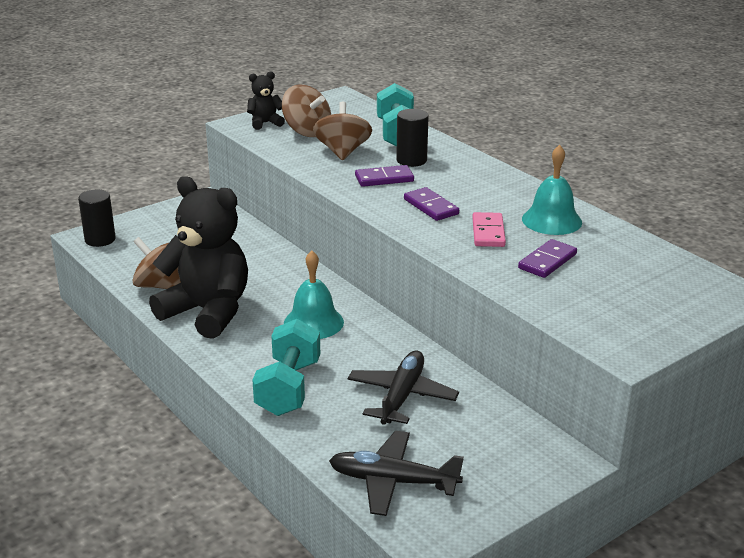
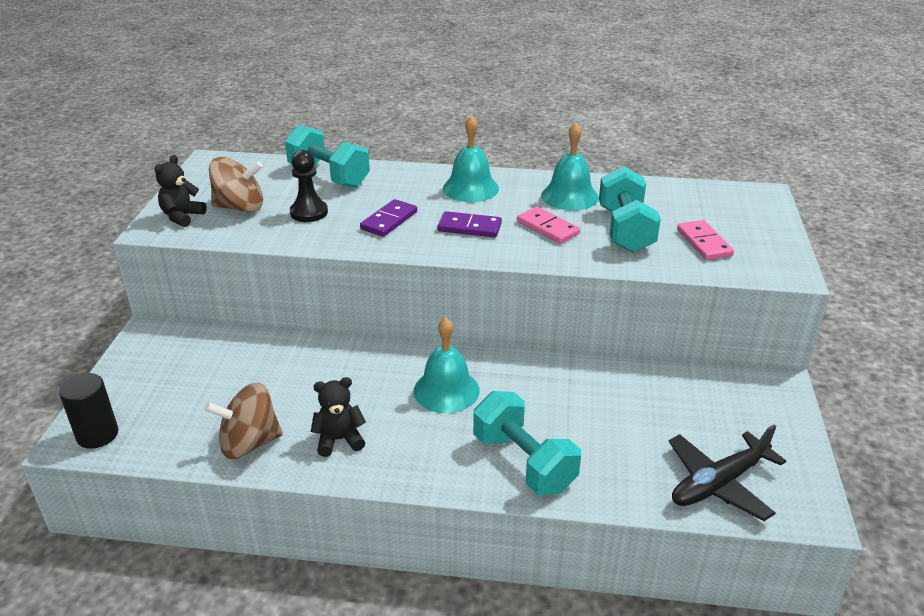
camera: 45 degrees left, 5 degrees up
(207, 312) = (339, 440): black teddy bear -> black teddy bear, size x0.44
(342, 152) = (309, 212): brown spinning top -> black pawn
(402, 396) = (611, 409): black plane -> none
(411, 160) = (381, 194): black cylinder -> none
(483, 183) = (470, 188): none -> turquoise bell
(547, 261) = (625, 230): purple domino -> turquoise dumbbell
(596, 300) = (704, 243): none -> pink domino

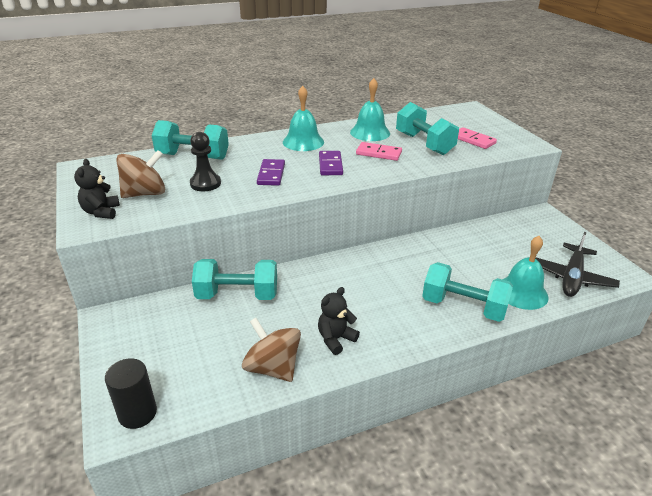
camera: 30 degrees left, 0 degrees up
(249, 443) = (273, 368): brown spinning top -> brown spinning top turned 90 degrees clockwise
(285, 353) = (237, 295): none -> turquoise dumbbell
(446, 390) = (373, 280): turquoise bell -> turquoise bell (522, 292)
(469, 227) = (330, 165): purple domino -> purple domino turned 75 degrees counterclockwise

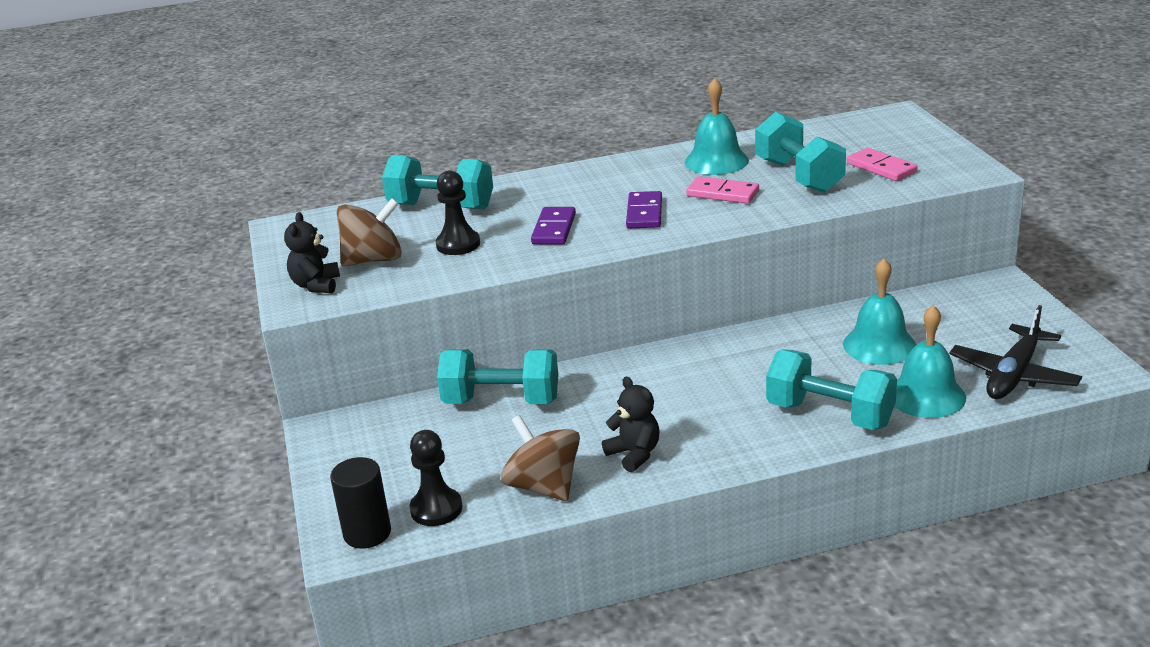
camera: 10 degrees right, 5 degrees down
(192, 389) = (436, 509): none -> black pawn
(303, 142) = (608, 179): turquoise bell -> turquoise bell (879, 345)
(335, 339) = (634, 454): black teddy bear -> black teddy bear turned 90 degrees clockwise

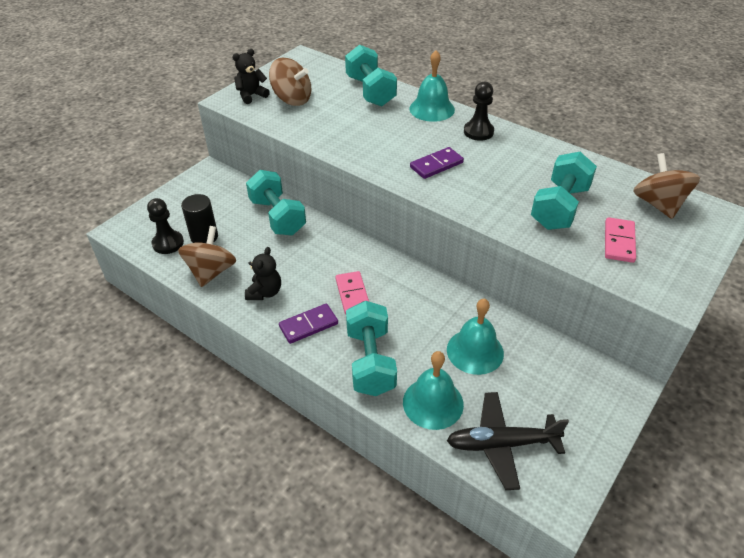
camera: 50 degrees right, 15 degrees up
(367, 533) = (135, 231): black cylinder -> black cylinder (204, 237)
(458, 244) = (333, 117): black pawn -> black pawn (478, 132)
(554, 229) = (382, 141): purple domino -> purple domino (308, 325)
(716, 161) = (539, 162): turquoise bell -> turquoise bell (432, 109)
(722, 193) = (497, 185): pink domino -> pink domino (353, 295)
(851, 132) = (658, 204): none -> brown spinning top

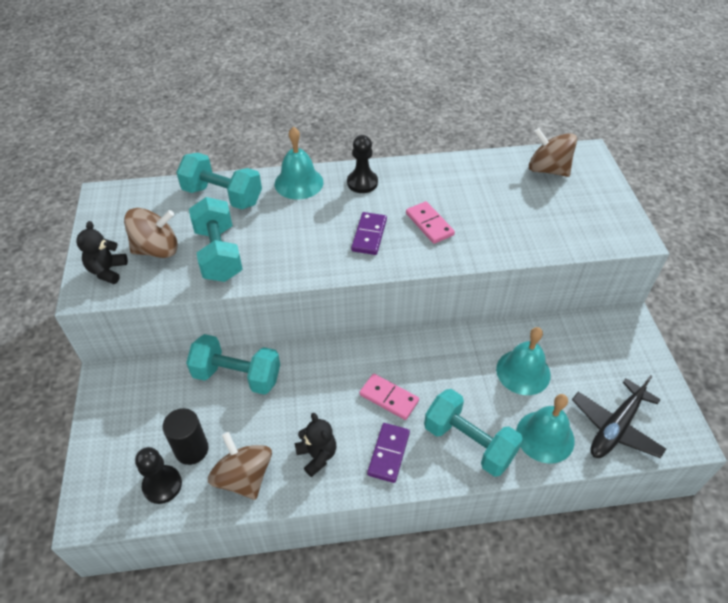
camera: 45 degrees left, 5 degrees up
(559, 207) = (496, 214): turquoise dumbbell -> turquoise dumbbell (219, 254)
(619, 242) = (561, 217): pink domino -> pink domino (429, 224)

